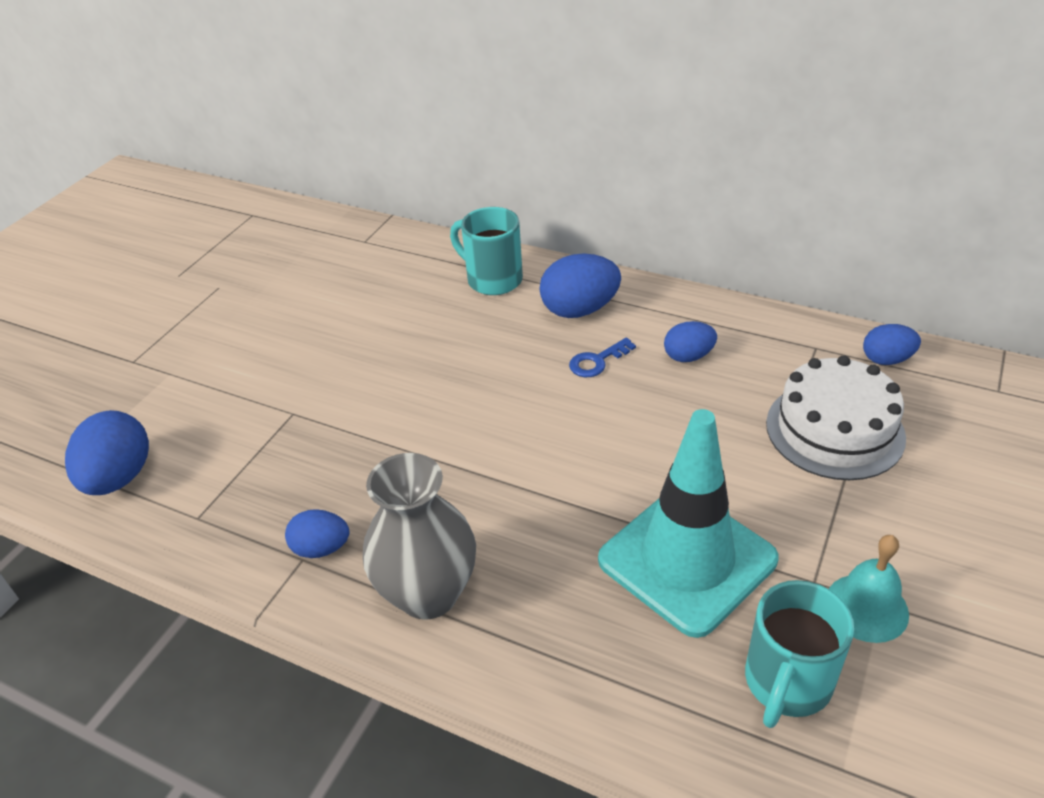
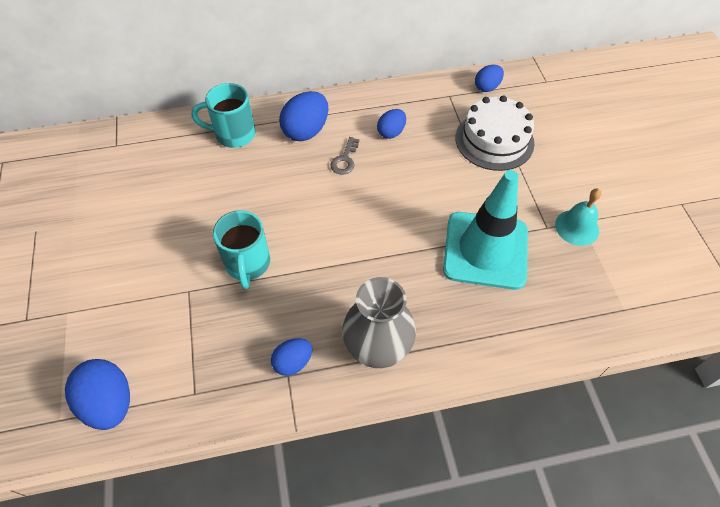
camera: 40 degrees left, 15 degrees up
(597, 361) = (345, 160): blue key -> grey key
(786, 683) = (574, 285): turquoise mug -> turquoise mug (248, 264)

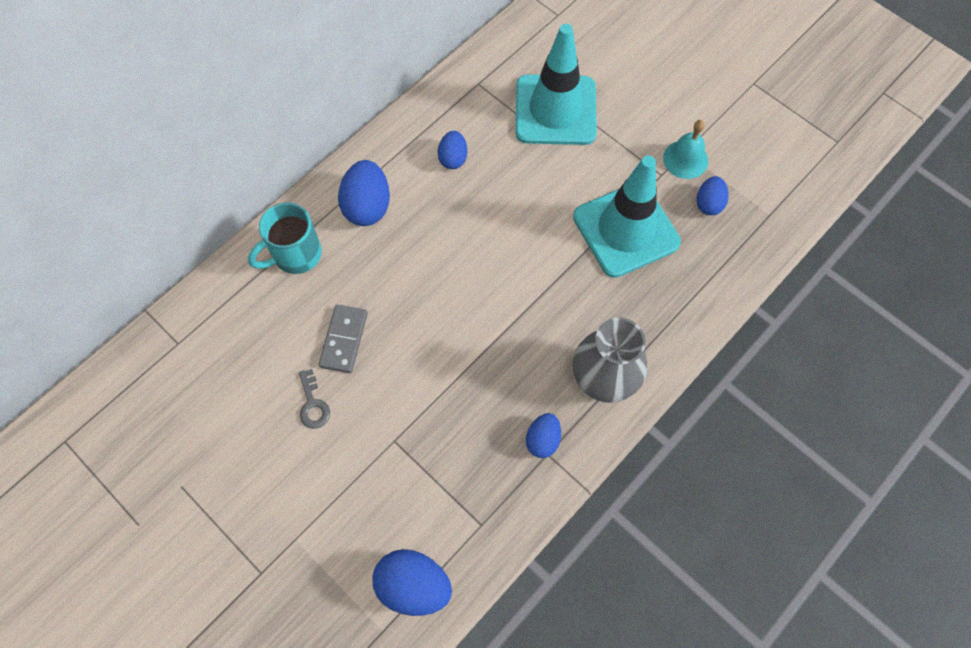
camera: 35 degrees left, 10 degrees up
(216, 204) = (344, 340): none -> grey domino
(248, 264) = (427, 379): turquoise mug -> none
(345, 160) = (432, 215): grey key -> grey key (313, 404)
(487, 87) = (507, 53): blue egg -> blue egg (708, 203)
(494, 140) = (555, 110): white cake -> turquoise traffic cone

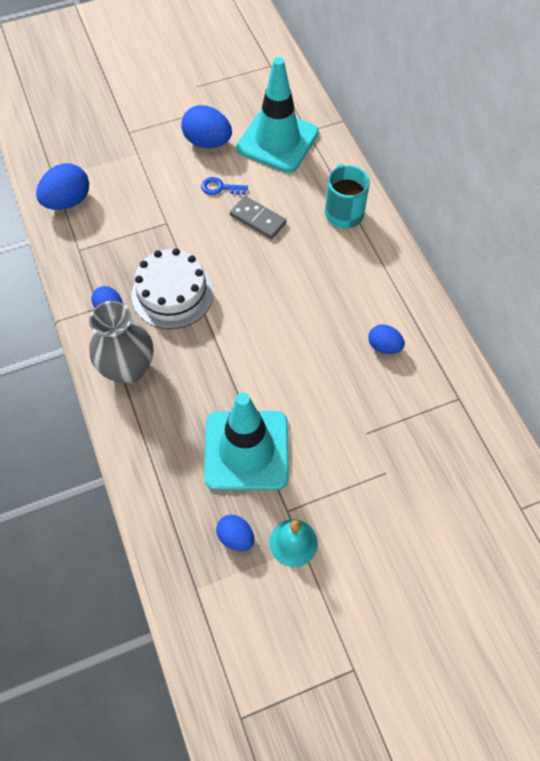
camera: 115 degrees right, 5 degrees down
(313, 404) = (220, 188): grey key -> blue key
(367, 206) = (364, 270): blue egg -> blue egg (207, 142)
(489, 382) = (172, 294): none -> white cake
(555, 110) = (401, 451): turquoise traffic cone -> turquoise traffic cone (277, 141)

